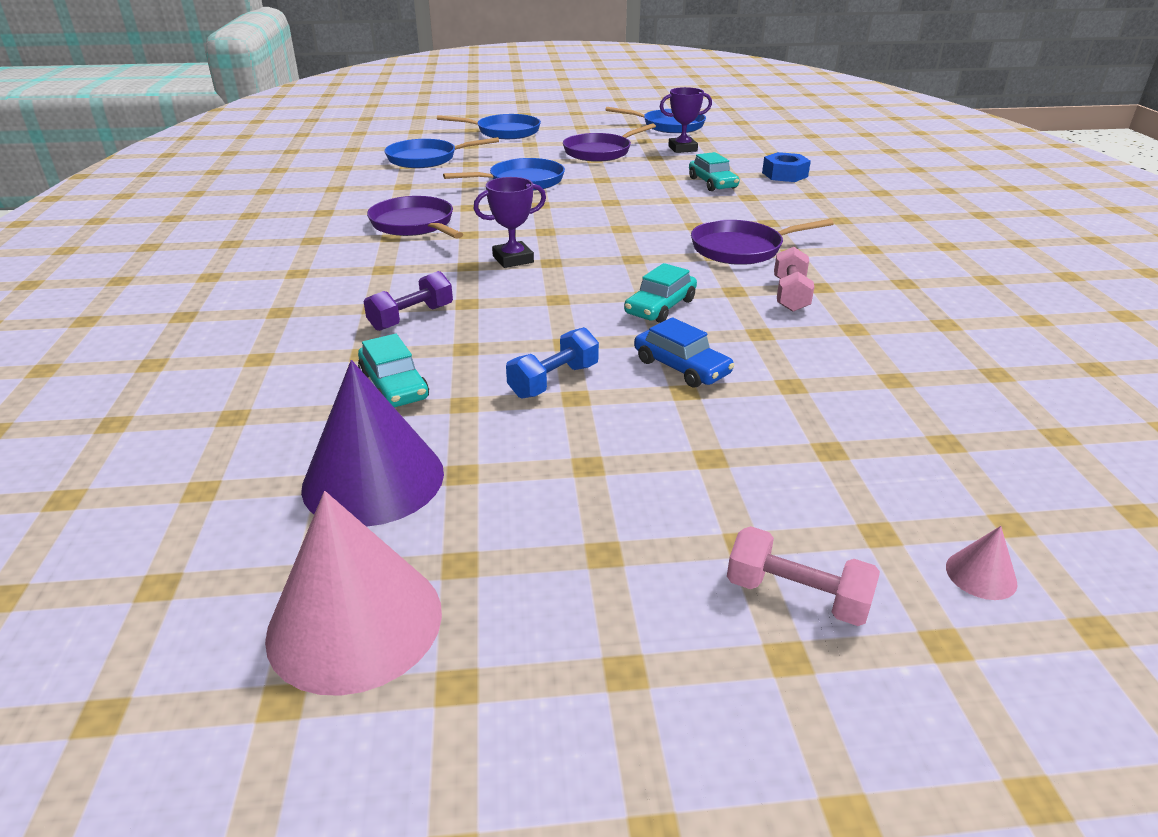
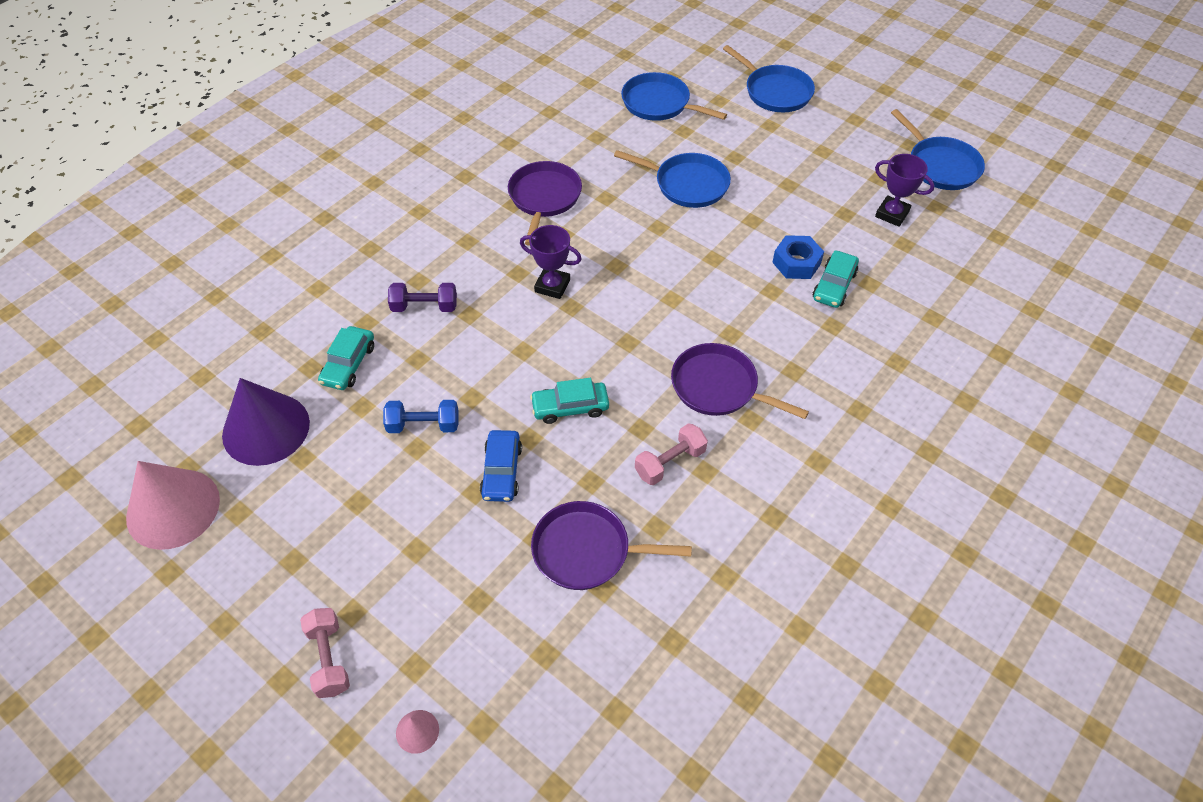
camera: 45 degrees right, 20 degrees up
(600, 152) = (810, 175): purple pan -> purple pan (586, 551)
(784, 175) = (920, 315): blue nut -> blue nut (796, 263)

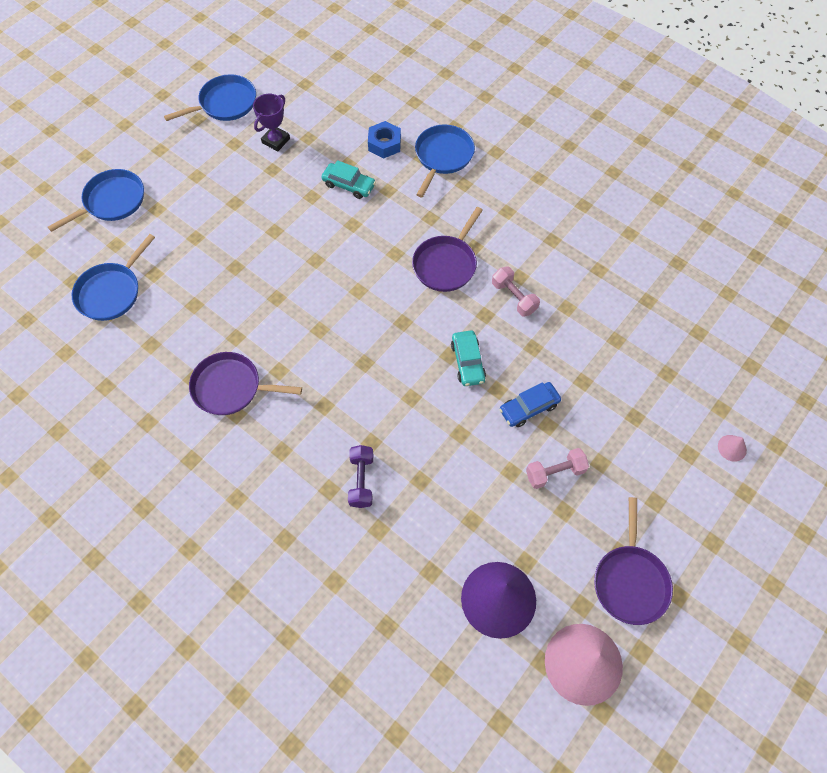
camera: 90 degrees left, 10 degrees up
(329, 659) = (692, 512): pink dumbbell -> pink dumbbell (555, 472)
(348, 364) = (427, 538): turquoise car -> none
(423, 425) = (489, 468): blue dumbbell -> none
(501, 471) = (529, 407): blue car -> blue car turned 150 degrees clockwise
(552, 286) = (341, 378): purple trophy -> none
(586, 551) = (589, 350): purple pan -> purple pan (630, 581)
(688, 184) = (226, 274): blue pan -> blue pan (443, 156)
(796, 263) = (324, 206): blue nut -> blue nut (384, 144)

